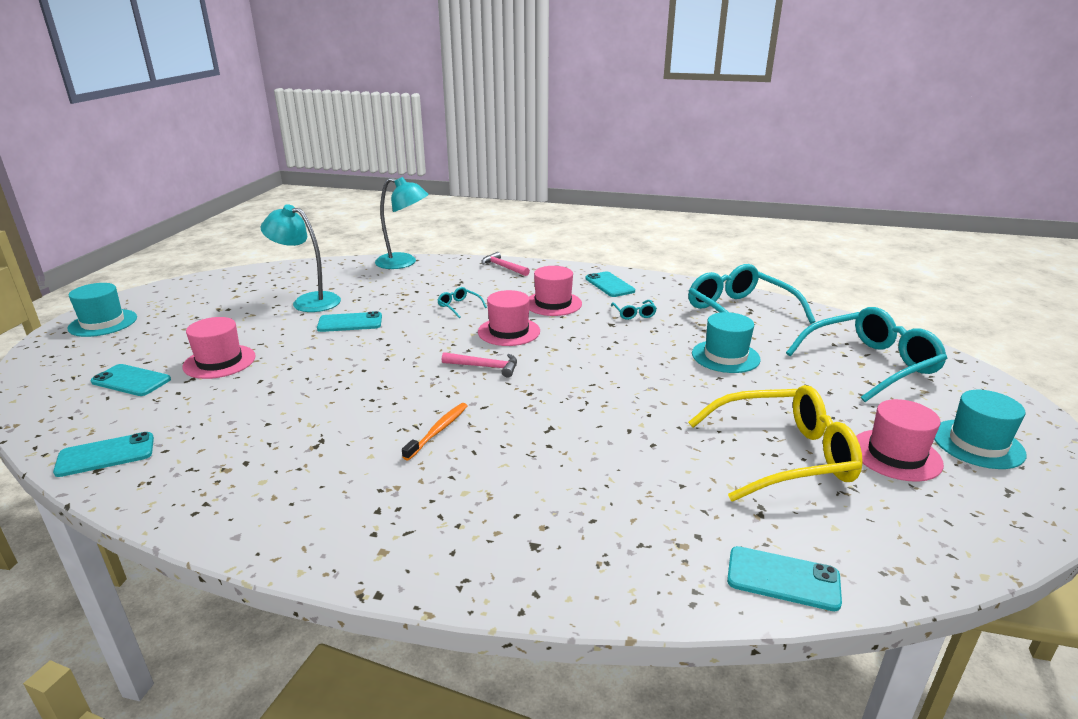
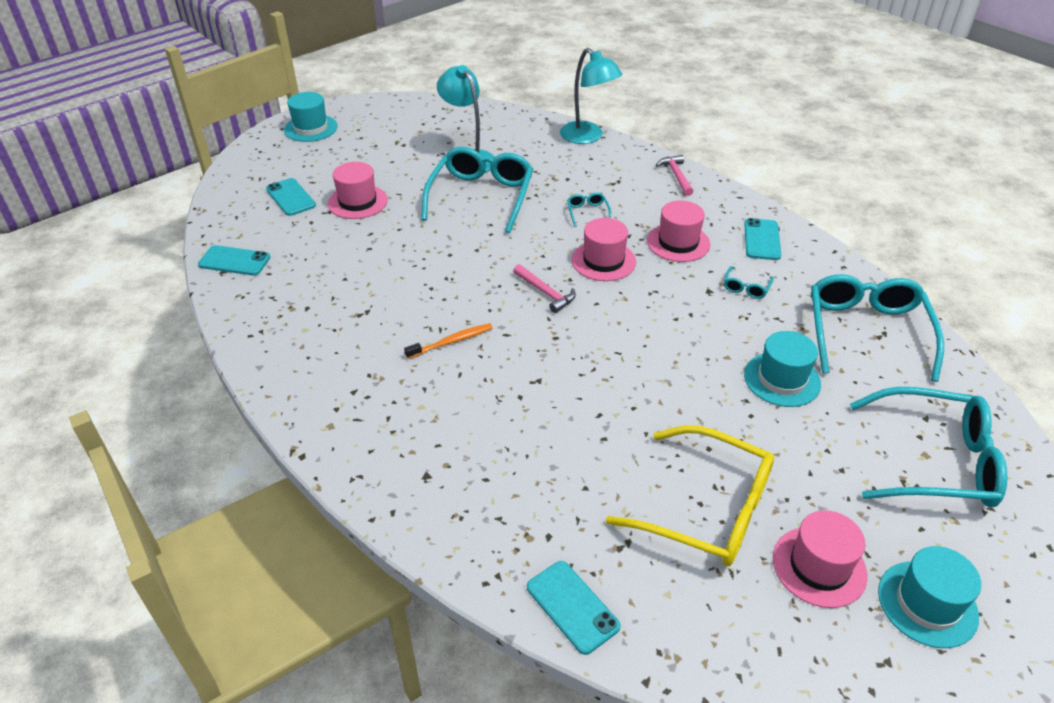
camera: 35 degrees right, 15 degrees up
(350, 323) = (481, 197): turquoise phone -> turquoise glasses

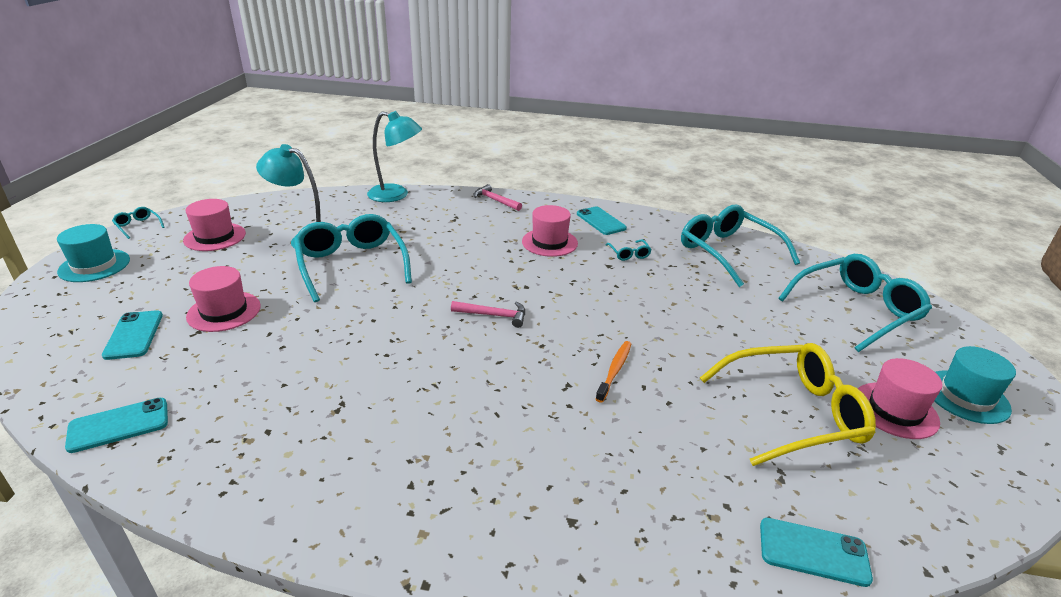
camera: 40 degrees left, 10 degrees down
(290, 197) = (134, 335): turquoise phone -> turquoise phone turned 60 degrees clockwise
(451, 342) = (458, 390): orange toothbrush -> orange toothbrush (614, 371)
(587, 212) = (458, 246): turquoise glasses -> turquoise glasses (138, 226)
(603, 261) = (511, 274): pink hat -> pink hat (215, 237)
(782, 379) = (722, 302): turquoise hat -> none

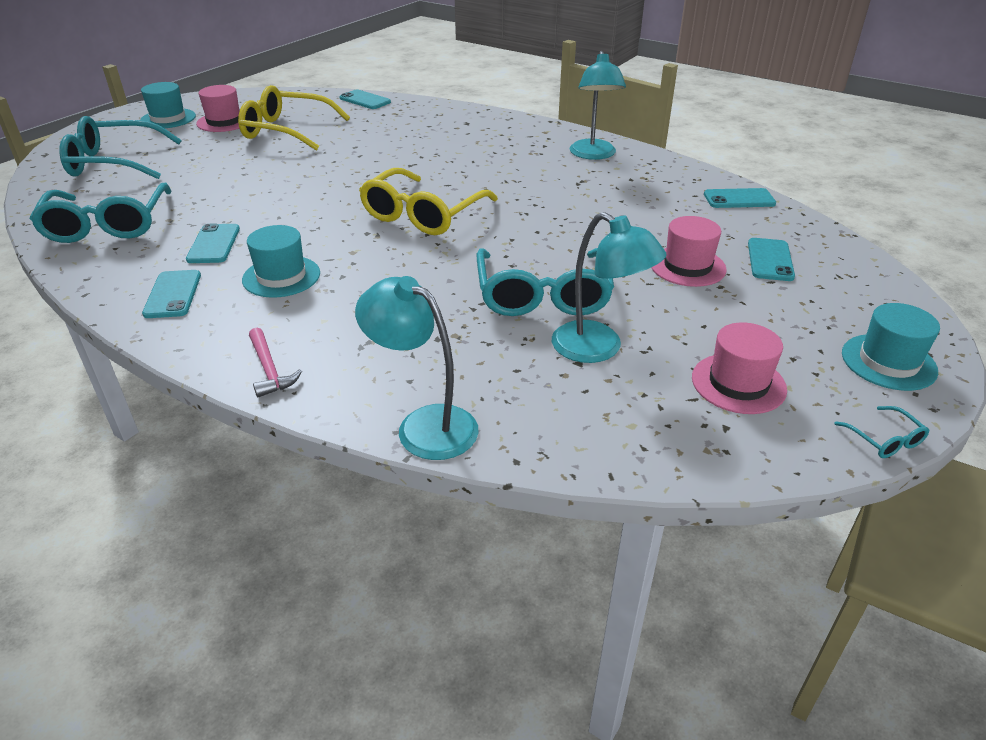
camera: 155 degrees left, 5 degrees up
(326, 479) = (593, 155): none -> turquoise lamp
(494, 315) = (423, 214): pink hammer -> yellow glasses
(549, 242) = (281, 276): pink hat -> turquoise hat
(614, 371) = (368, 165): orange toothbrush -> none
(629, 254) = (214, 244): turquoise glasses -> turquoise phone

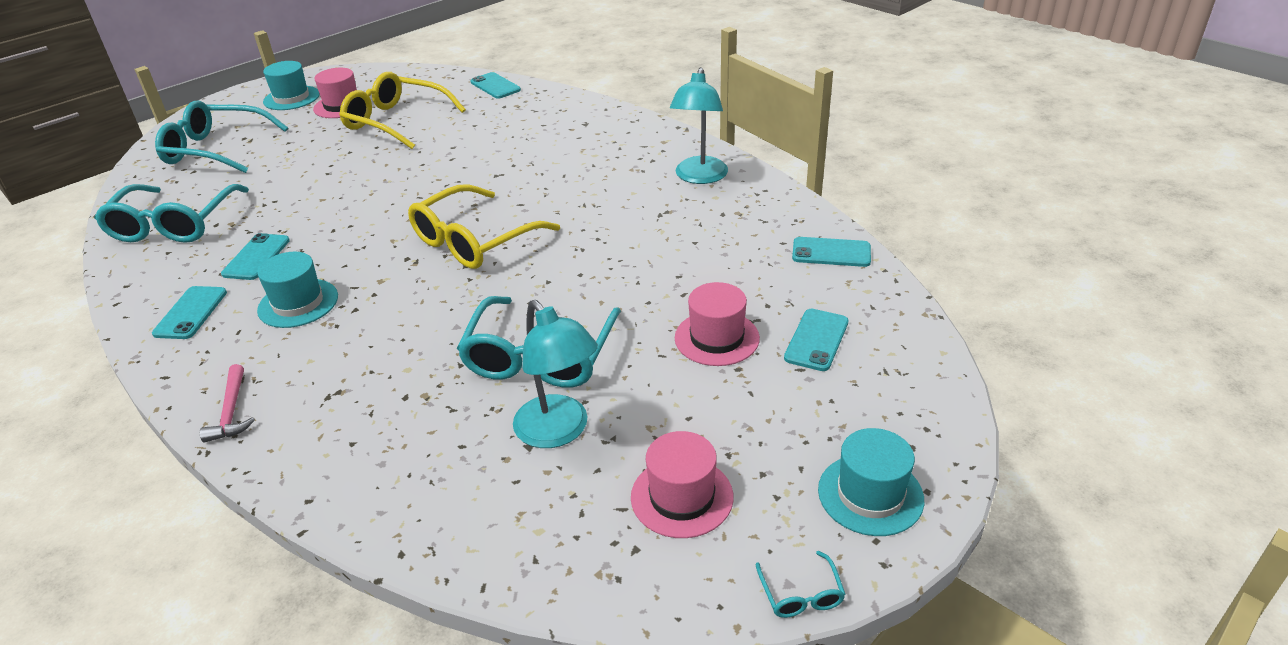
camera: 15 degrees right, 0 degrees up
(424, 425) = (337, 497): turquoise lamp -> none

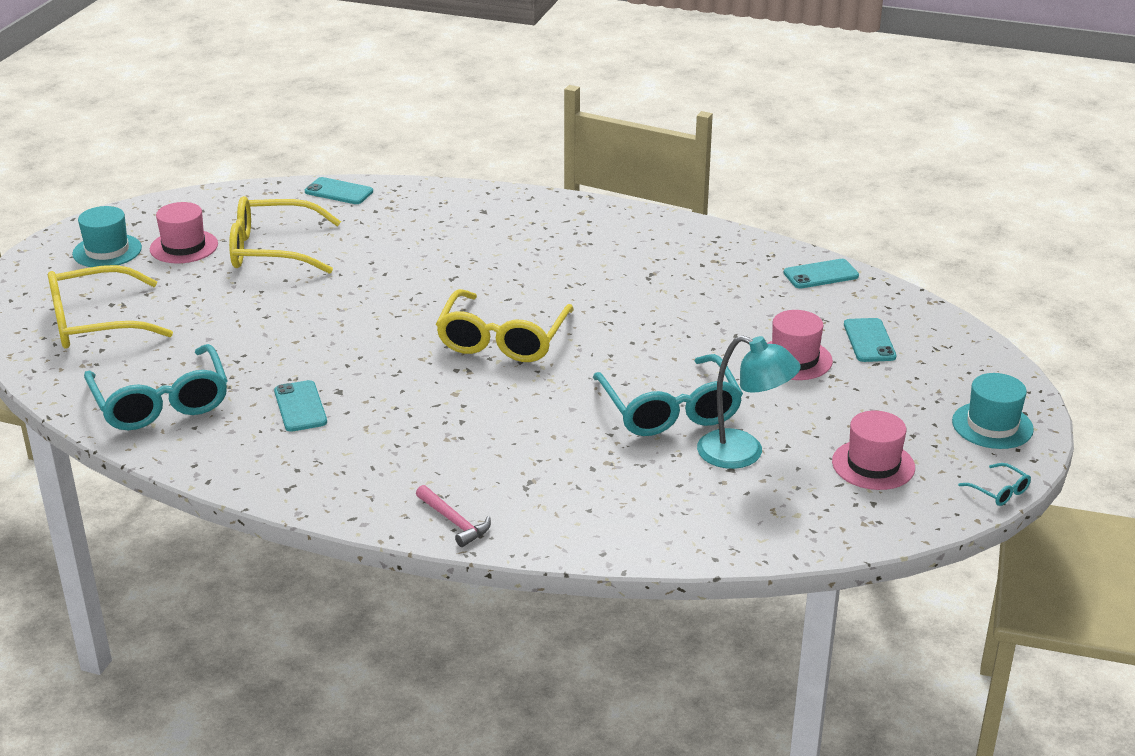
camera: 30 degrees left, 5 degrees down
(191, 313) = (301, 467): turquoise phone -> none
(216, 150) = (96, 323): turquoise glasses -> yellow glasses
(298, 303) = (399, 431): turquoise hat -> none
(699, 177) = (649, 238): turquoise lamp -> none

